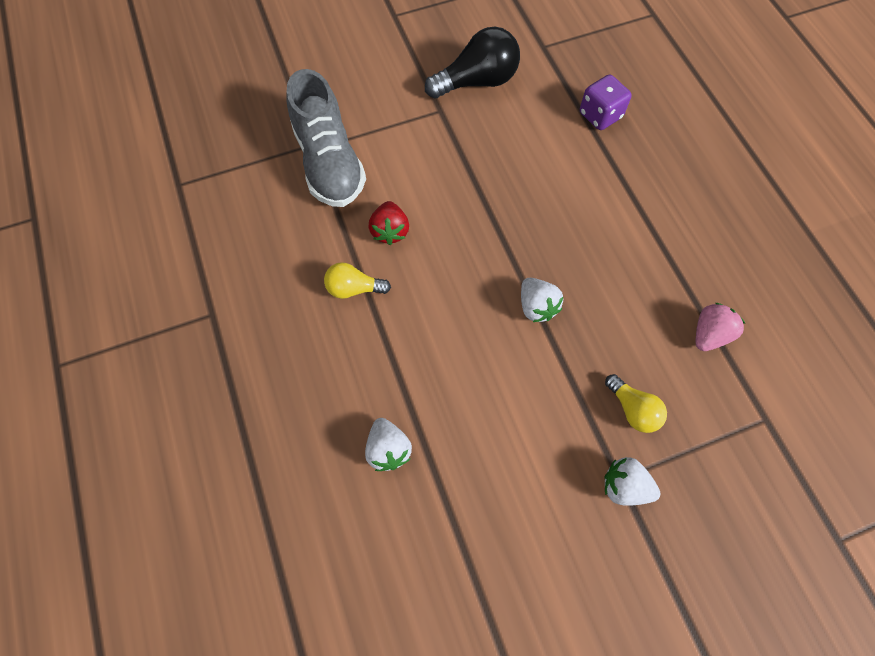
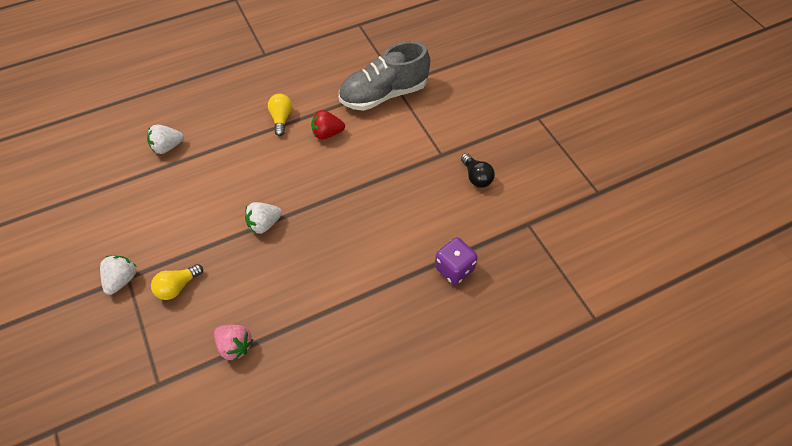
camera: 85 degrees right, 10 degrees down
(477, 82) = (476, 177): black light bulb -> black light bulb, size x0.57

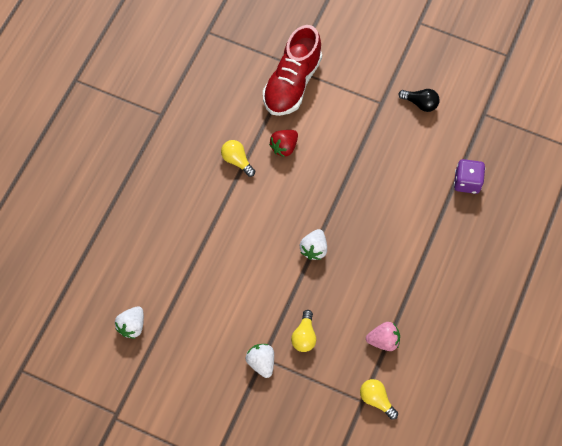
camera: 40 degrees left, 10 degrees up
(167, 147) = (177, 248): white strawberry -> white strawberry (132, 326)
(170, 394) = (376, 399): none -> yellow light bulb
(384, 94) = (292, 83): grey shoe -> red shoe

